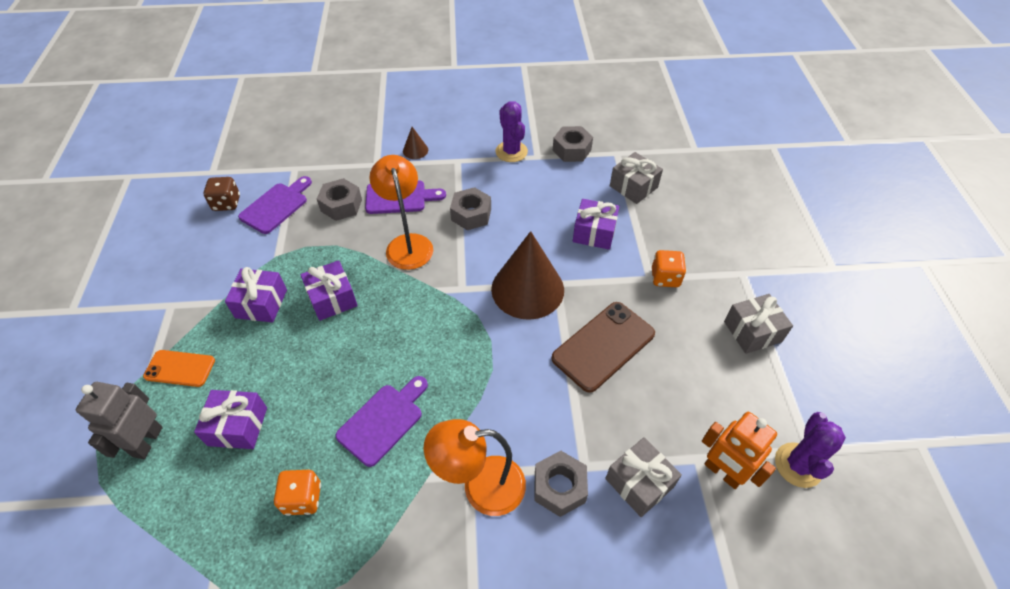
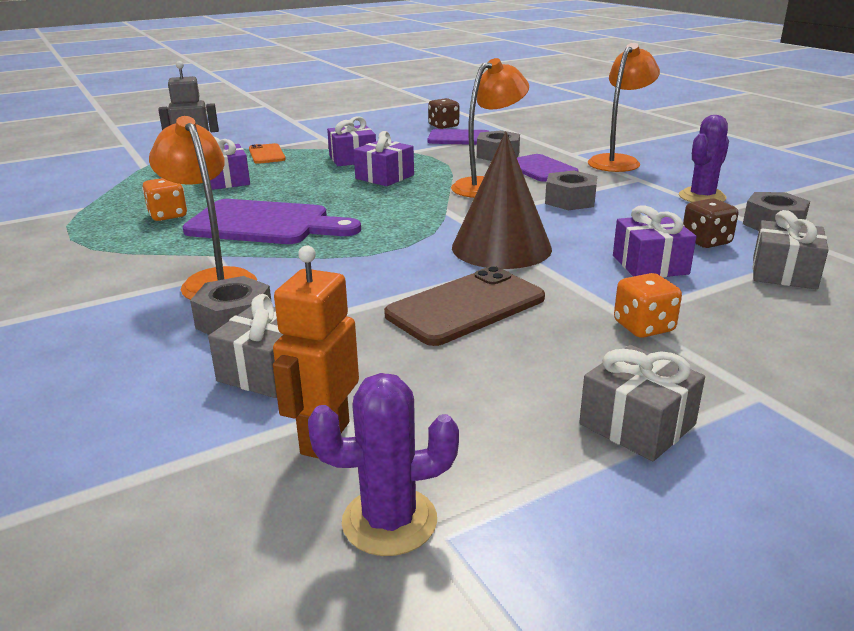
camera: 65 degrees right, 25 degrees down
(383, 421) = (265, 224): purple cutting board -> purple cutting board, size x1.53
(415, 150) = (618, 161): brown cone -> orange lamp
(577, 191) = (706, 241): none -> brown dice
(603, 346) = (465, 306): brown phone -> brown phone turned 60 degrees counterclockwise

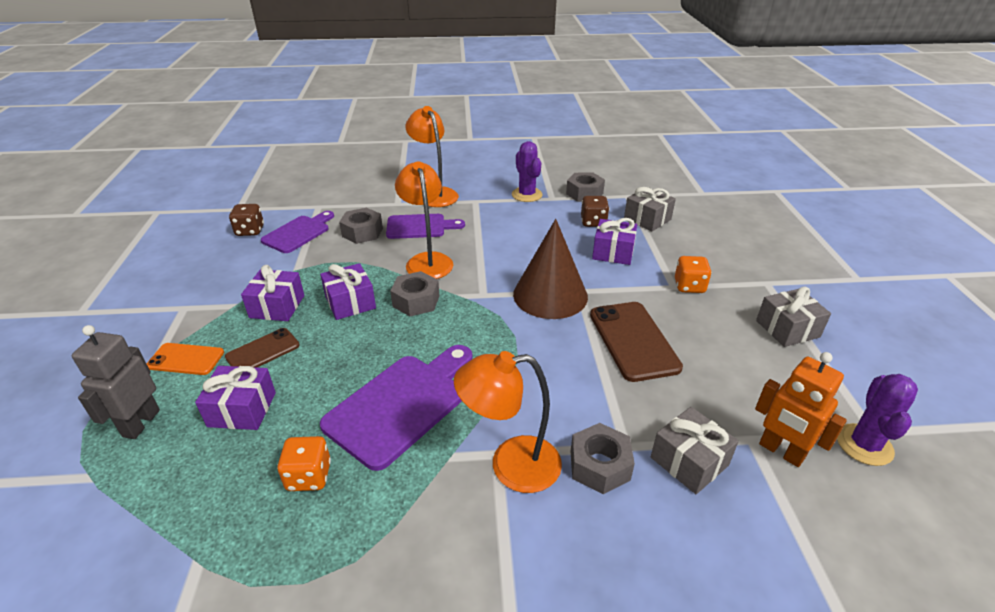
camera: 65 degrees left, 10 degrees up
(294, 169) = (263, 351): none -> brown phone
(570, 200) = (490, 239): grey nut -> grey nut (416, 301)

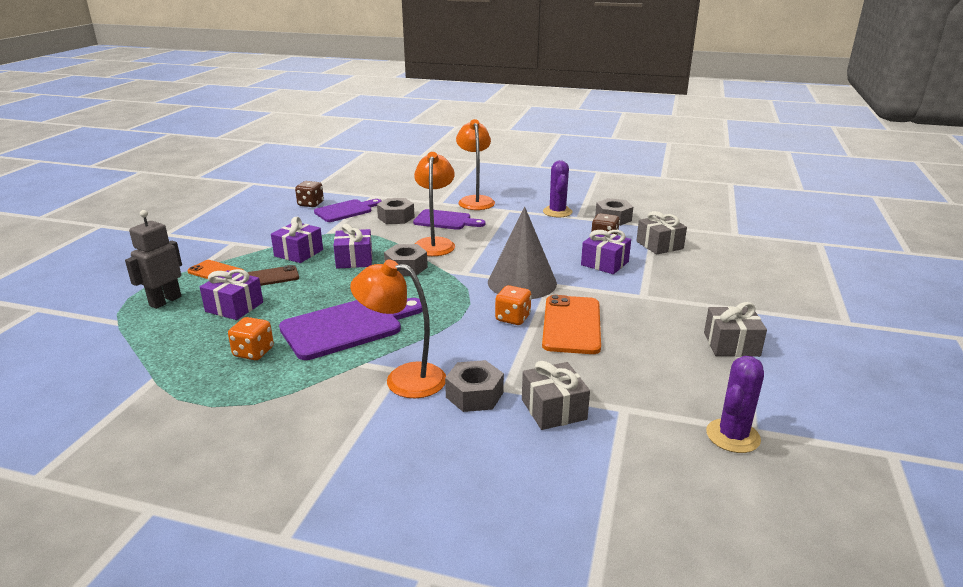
camera: 20 degrees right, 10 degrees down
(550, 295) = (522, 282): brown cone -> grey cone
(633, 340) = (571, 325): brown phone -> orange phone
(689, 286) = (658, 298): orange dice -> orange dice (512, 318)
(781, 451) = (644, 422): orange robot -> none

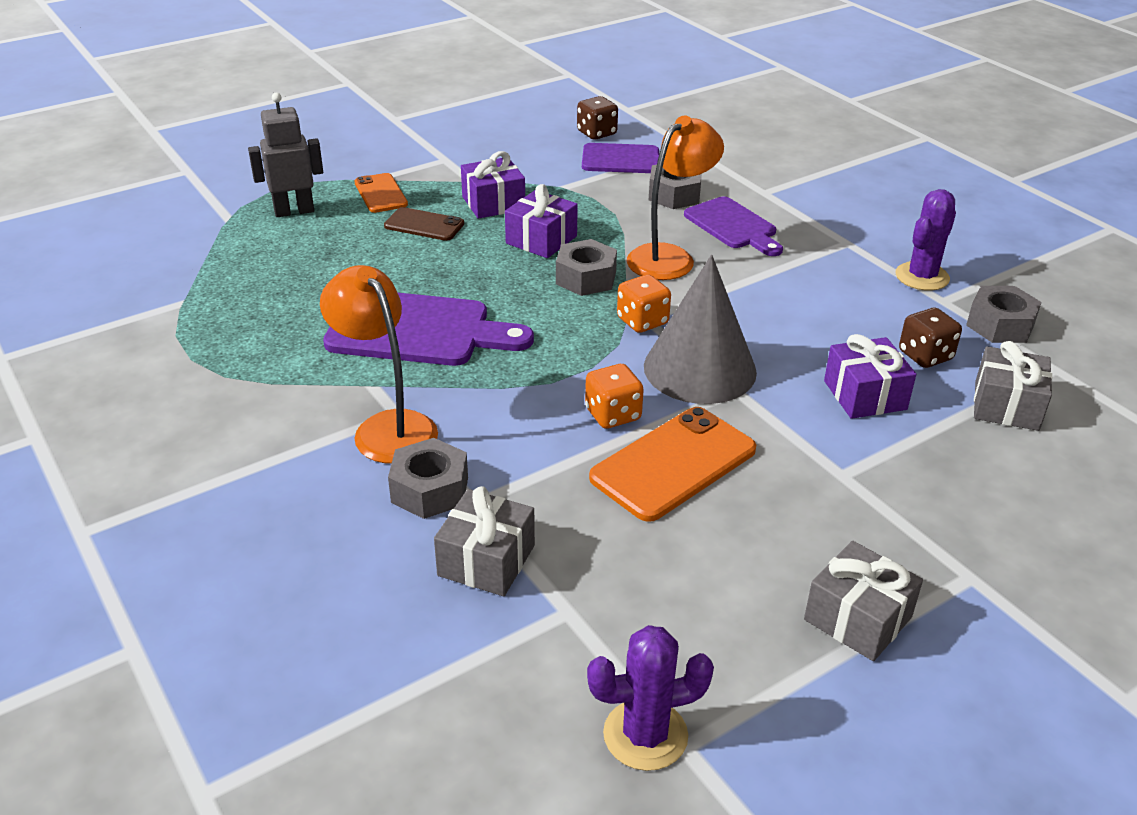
camera: 40 degrees right, 10 degrees up
(234, 307) = (344, 249): purple gift -> none
(253, 352) = (294, 316): orange dice -> orange dice (642, 321)
(475, 200) = (822, 208): orange lamp -> none

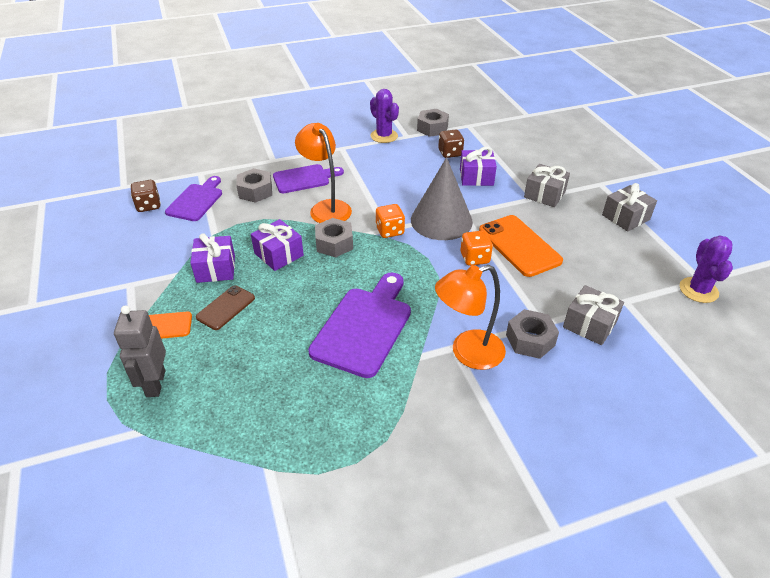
camera: 75 degrees left, 5 degrees up
(1006, 406) = (492, 144): grey gift -> grey gift (544, 194)

